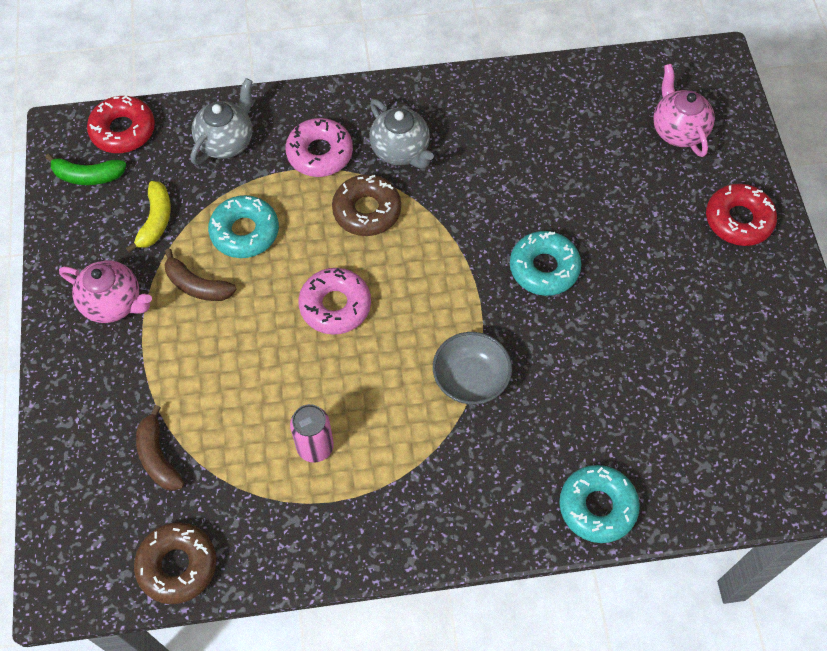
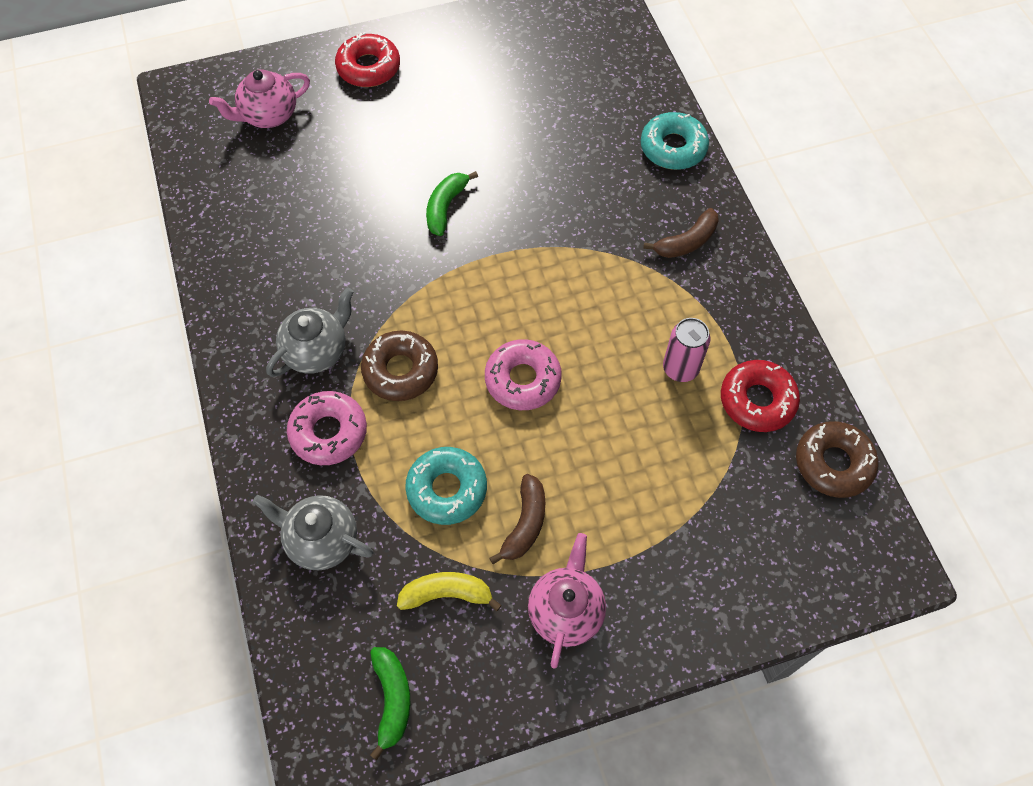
camera: 100 degrees left, 0 degrees up
(123, 130) = (315, 675): red donut -> red donut (757, 400)
(158, 457) = (732, 511): brown banana -> brown banana (687, 242)
(470, 379) = (578, 251): grey bowl -> none
(544, 268) = (445, 207): turquoise donut -> green banana

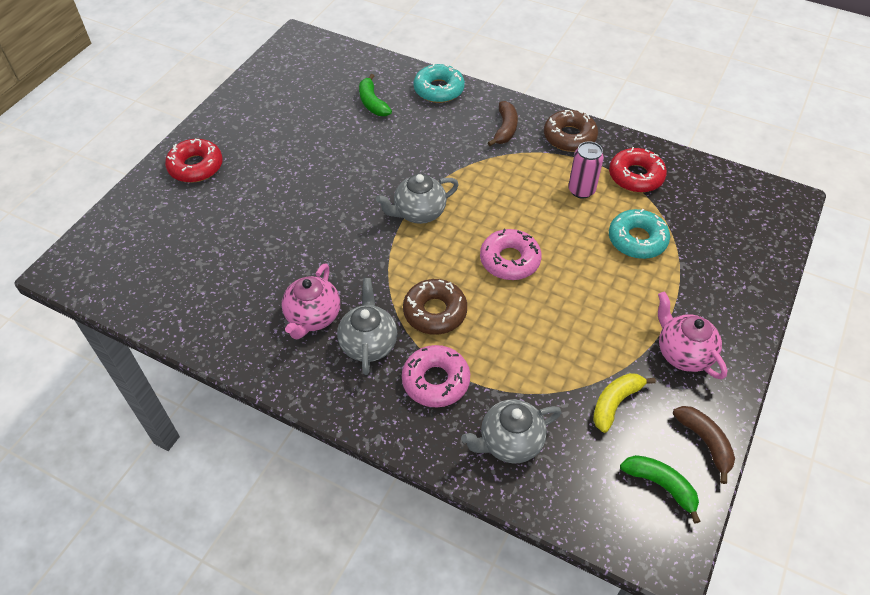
camera: 45 degrees left, 10 degrees down
(268, 115) = (157, 238): pink teapot -> pink teapot (313, 317)
(445, 207) = (347, 207): green banana -> green banana (372, 103)
(447, 489) = (543, 350): turquoise donut -> turquoise donut (637, 240)
(499, 264) = (419, 213): none -> grey teapot
(525, 523) = (607, 330): brown banana -> brown banana (705, 442)
(833, 463) = (704, 177): brown donut -> brown donut (569, 137)

